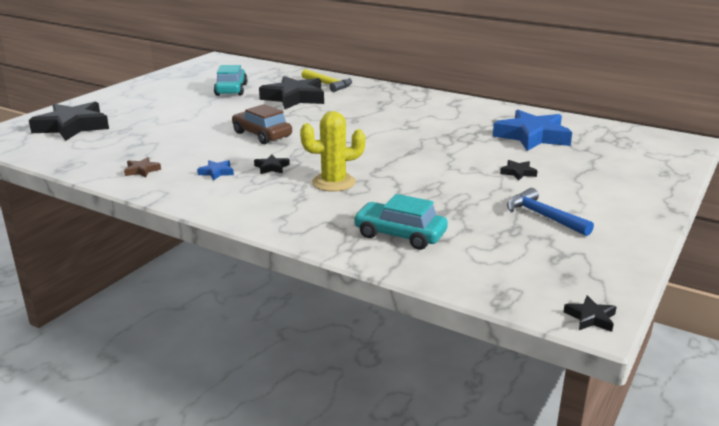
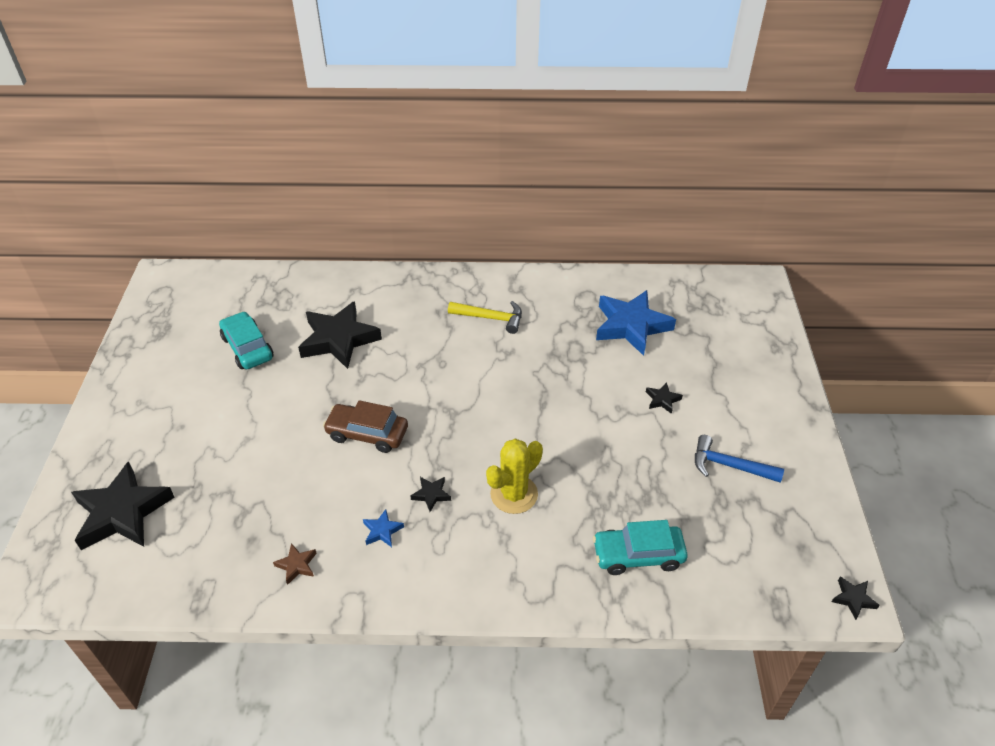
camera: 30 degrees left, 20 degrees up
(328, 85) = (353, 294): yellow hammer -> yellow hammer (491, 318)

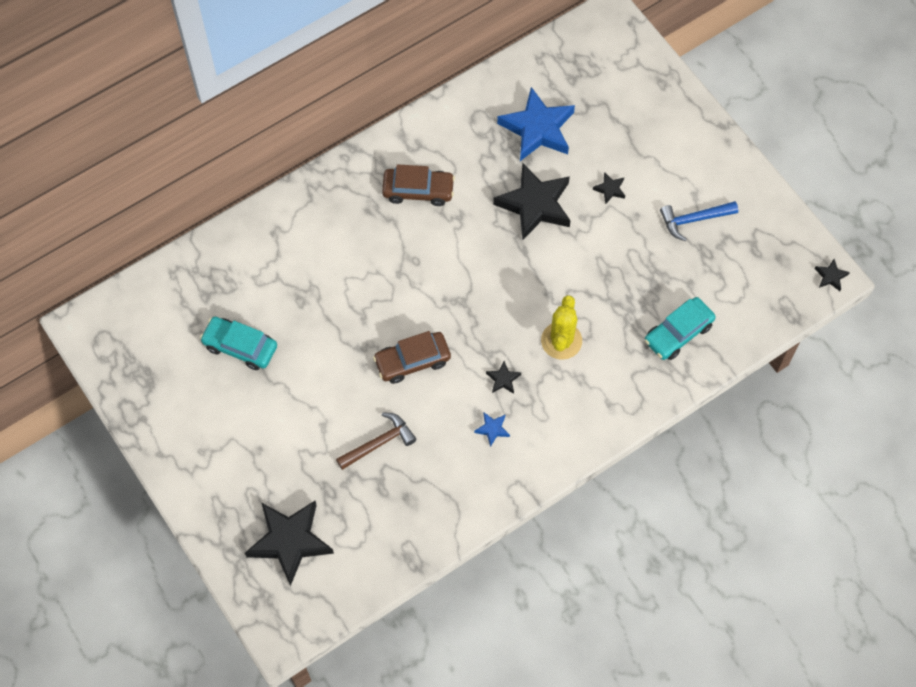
camera: 35 degrees left, 20 degrees up
(275, 480) = (379, 443): none -> brown hammer
(297, 565) = (456, 493): brown star -> none
(339, 339) = (310, 290): black star -> black star (535, 205)
(491, 318) = (418, 190): yellow hammer -> brown car

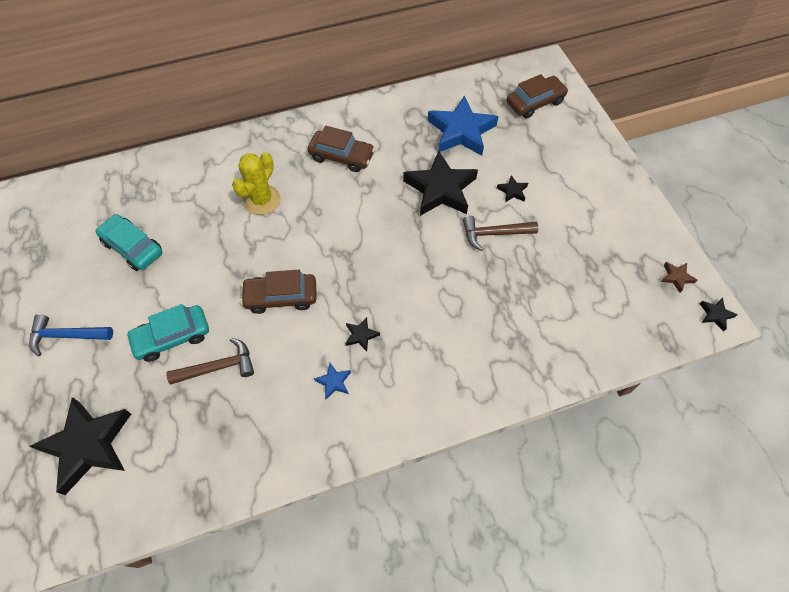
camera: 15 degrees right, 5 degrees down
(561, 341) = (429, 312): yellow cactus -> yellow cactus (262, 200)
(602, 242) = (494, 234): none -> brown hammer
(609, 73) = (535, 103): none -> brown car
(678, 333) = (548, 333): turquoise car -> turquoise car (172, 337)
(693, 220) = (585, 233): blue hammer -> blue hammer (66, 336)
(789, 246) = (676, 277): none -> brown star

